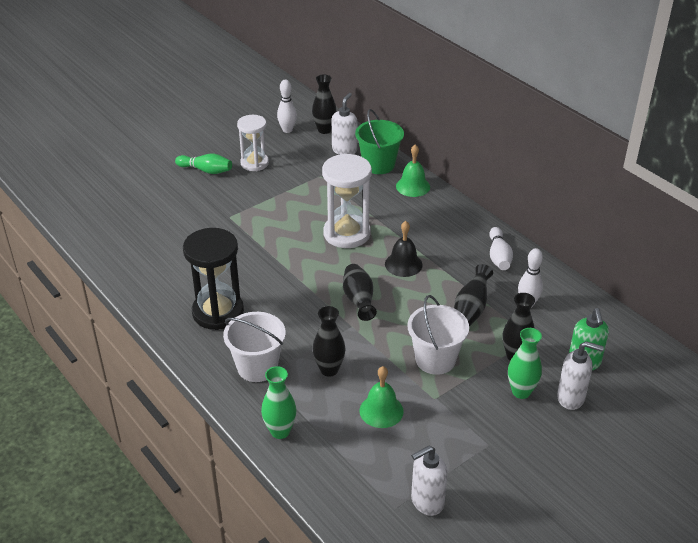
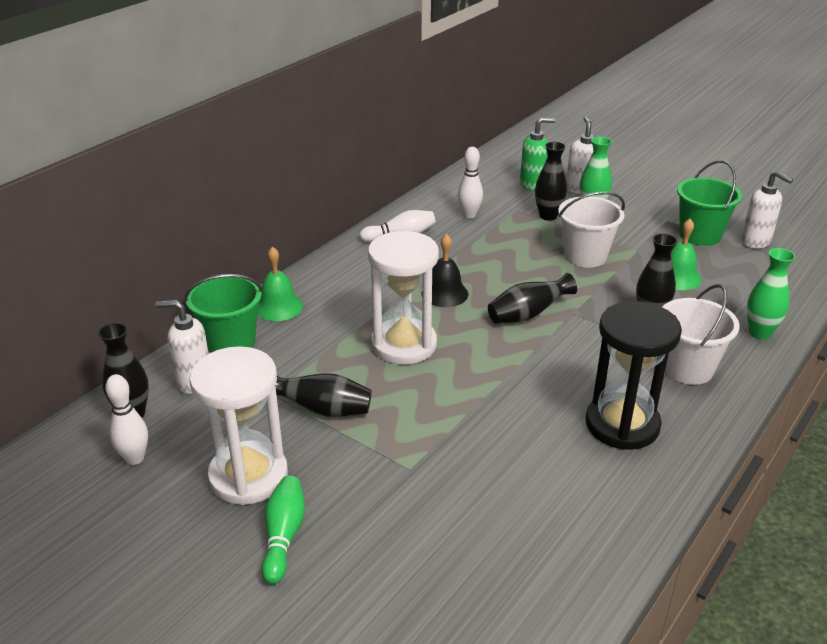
camera: 105 degrees left, 5 degrees down
(254, 163) = (248, 476): white hourglass -> white hourglass, size x1.52
(452, 459) = (700, 235): none -> green bucket
(471, 309) = (497, 244): black vase -> black vase (323, 410)

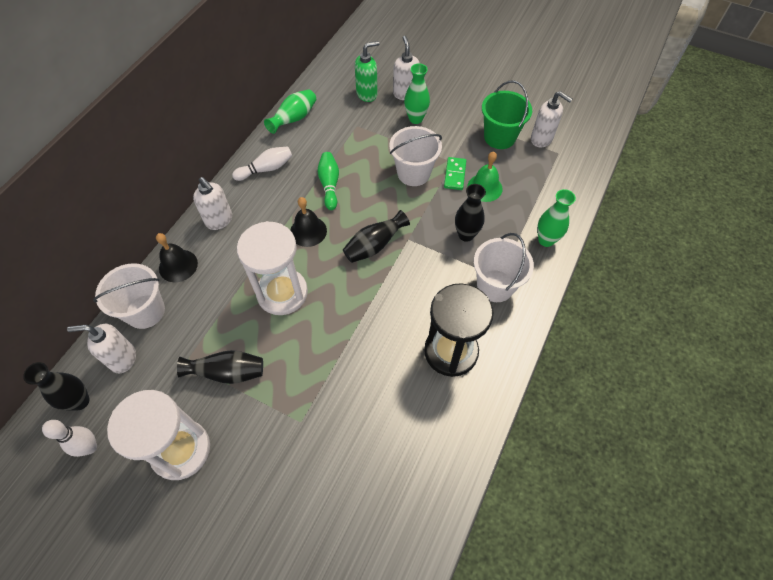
camera: 10 degrees left, 25 degrees up
(230, 342) = (145, 311): green bucket -> white bucket
(278, 307) = (178, 265): green bell -> black bell
(284, 536) = (216, 504): green bowling pin -> green bowling pin (329, 185)
(336, 273) = (219, 220): none -> white soap dispenser
(441, 198) = (294, 119): none -> green vase
(469, 215) = (319, 137): white bowling pin -> none
(548, 216) = (382, 130): black vase -> none
(638, 262) = (454, 175): none -> green domino

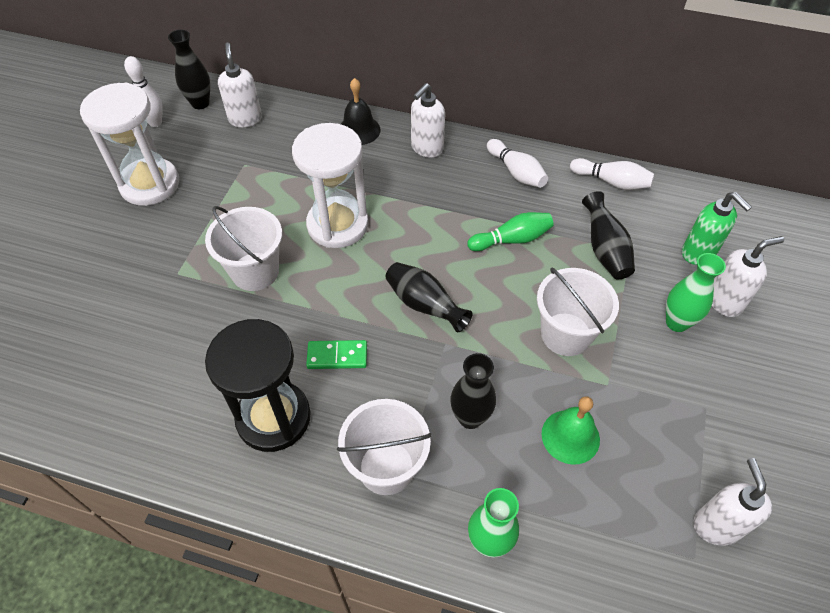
camera: 80 degrees right, 5 degrees down
(145, 311) = (299, 120): white bucket -> white bucket (255, 271)
(228, 373) = (233, 200): black vase -> black vase (604, 249)
(294, 119) = (611, 182): green vase -> white bowling pin
(308, 231) = (431, 232): black bell -> none
(454, 175) = (582, 390): green domino -> green domino (337, 356)
(499, 137) = (690, 451): green bucket -> none
(541, 139) = (716, 525): white soap dispenser -> white soap dispenser turned 150 degrees clockwise

